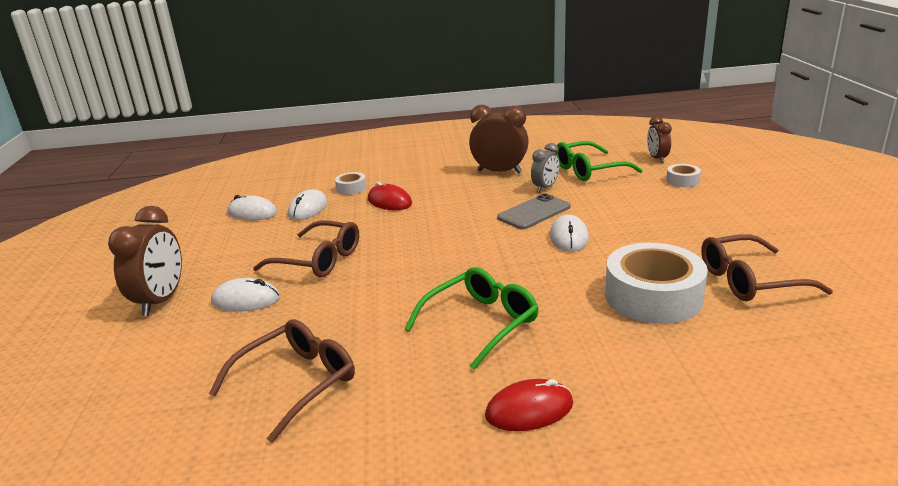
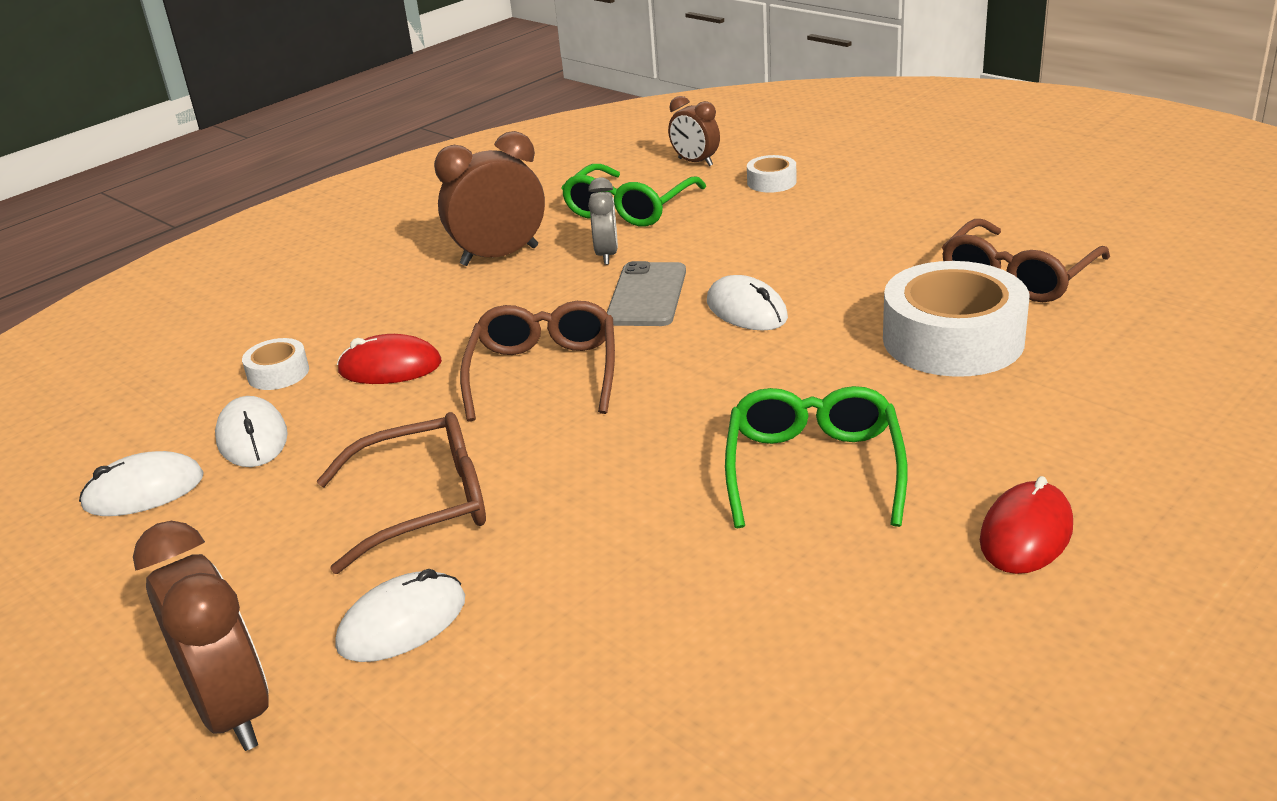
camera: 40 degrees left, 5 degrees up
(296, 383) = (701, 679): brown glasses -> brown glasses (544, 373)

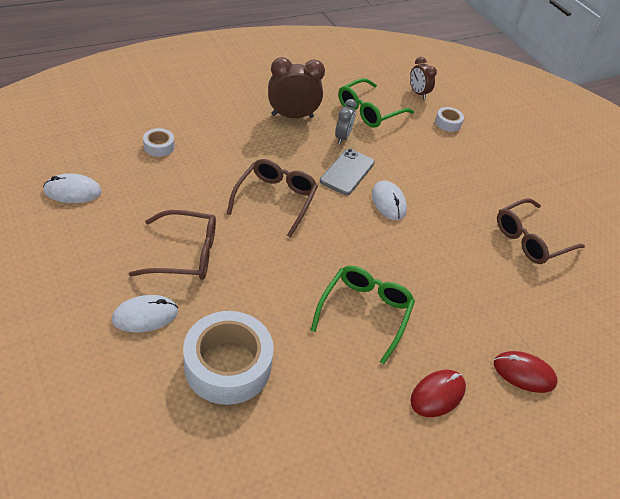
camera: 10 degrees right, 15 degrees up
(232, 711) = (57, 329): brown clock -> none
(252, 438) = (131, 181): white mouse -> none
(390, 367) = (209, 165): red mouse -> red mouse (524, 373)
(953, 339) = (474, 265): white tape -> white tape (228, 365)

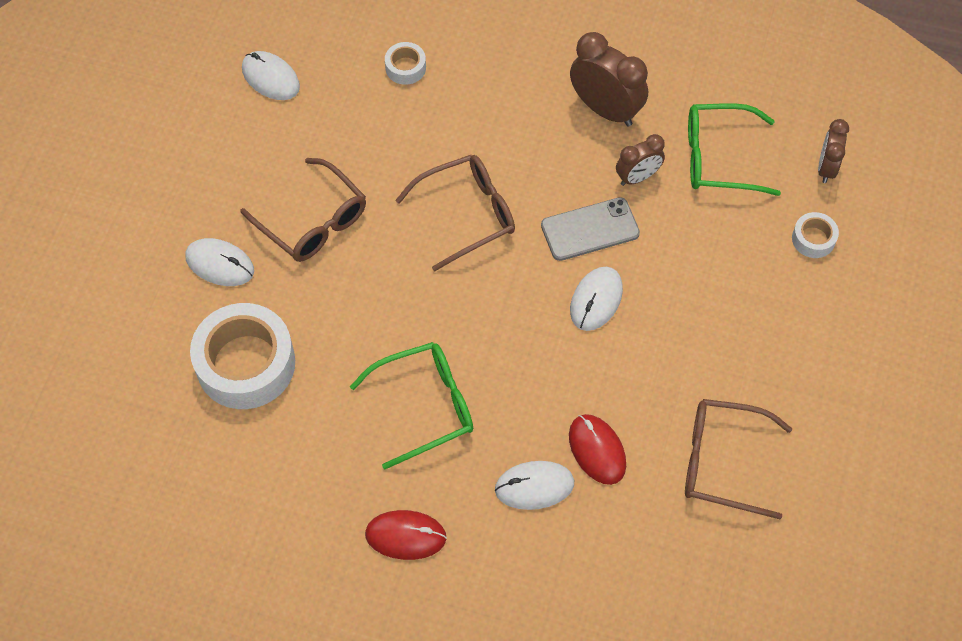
camera: 50 degrees right, 15 degrees up
(342, 137) = (637, 177): grey clock -> brown clock
(468, 313) = (534, 486): none -> white mouse
(524, 373) = (518, 586): red mouse -> red mouse (597, 450)

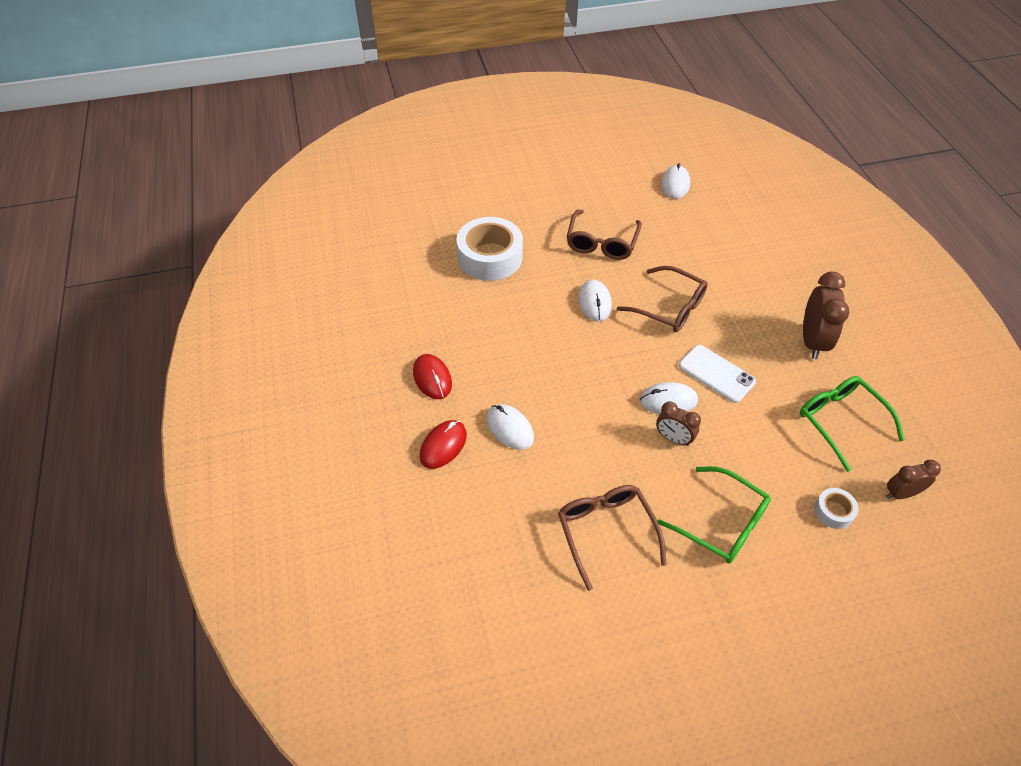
camera: 60 degrees right, 10 degrees down
(220, 264) = (542, 219): white mouse -> white mouse (594, 302)
(405, 68) = (740, 234): white tape -> none
(424, 406) = (523, 347): green glasses -> green glasses (721, 523)
(590, 229) = (716, 373): grey phone -> white phone
(597, 450) = (560, 451): red mouse -> red mouse (443, 445)
(637, 177) = (779, 382): brown clock -> brown clock (673, 438)

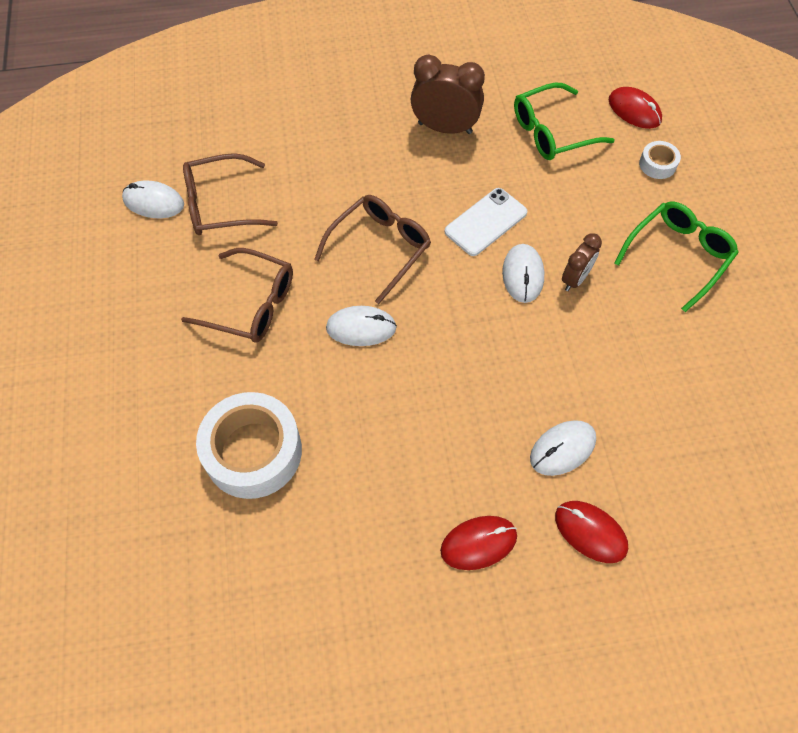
camera: 85 degrees left, 10 degrees up
(606, 532) = (698, 361): brown glasses -> brown glasses (221, 204)
(901, 493) = (634, 110): brown clock -> red mouse

